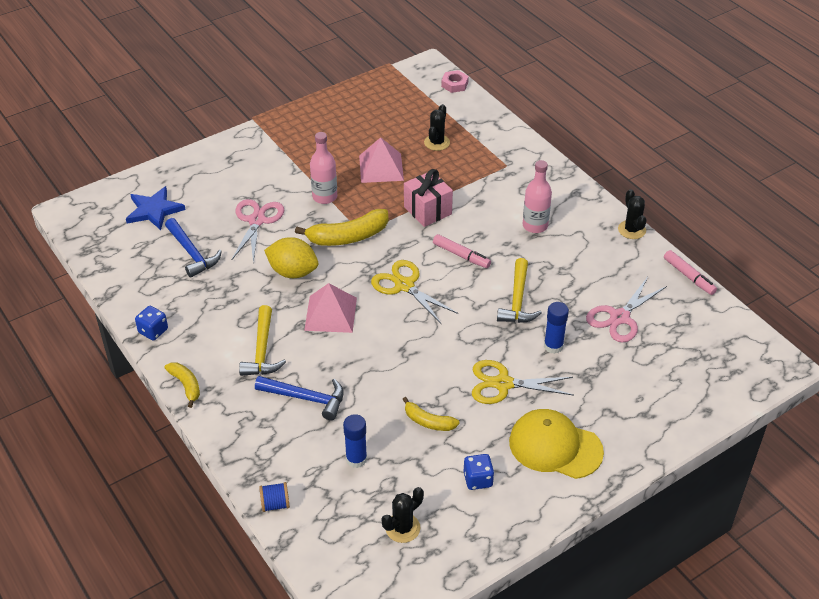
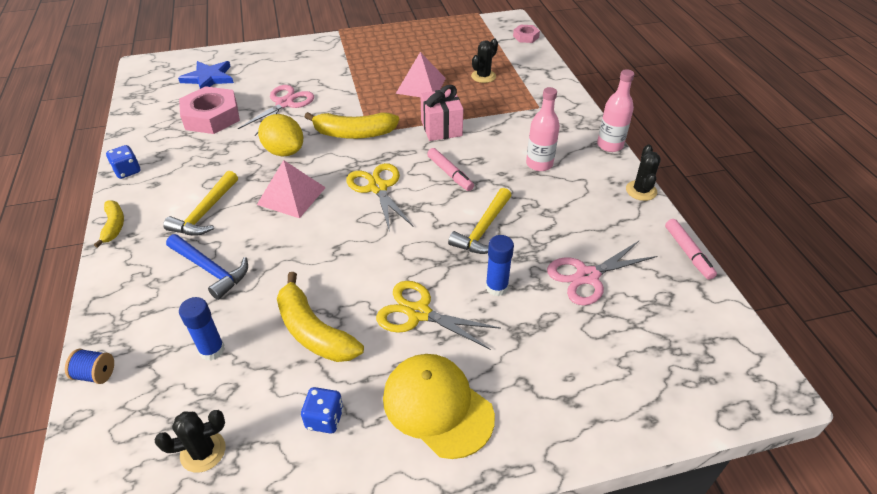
camera: 20 degrees right, 0 degrees up
(192, 253) = (211, 117): blue hammer -> pink nut
(324, 197) = (356, 97): pink bottle -> pink bottle (610, 145)
(428, 421) = (314, 331): yellow banana -> yellow banana, size x1.73

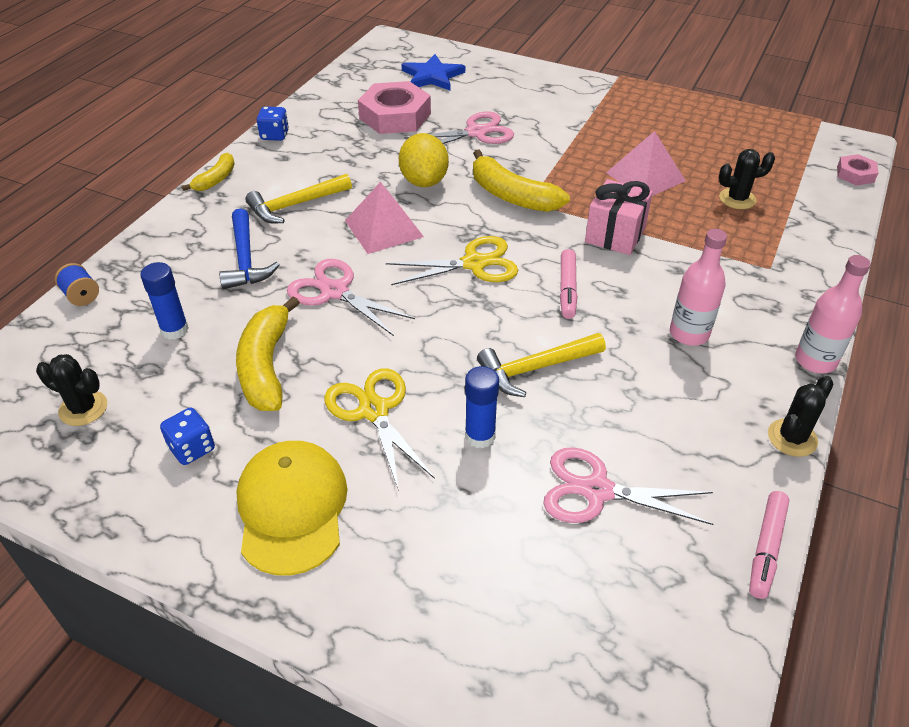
camera: 40 degrees right, 0 degrees up
(305, 255) = (335, 291): none -> pink scissors
(378, 187) = (474, 264): yellow scissors -> yellow scissors turned 60 degrees clockwise

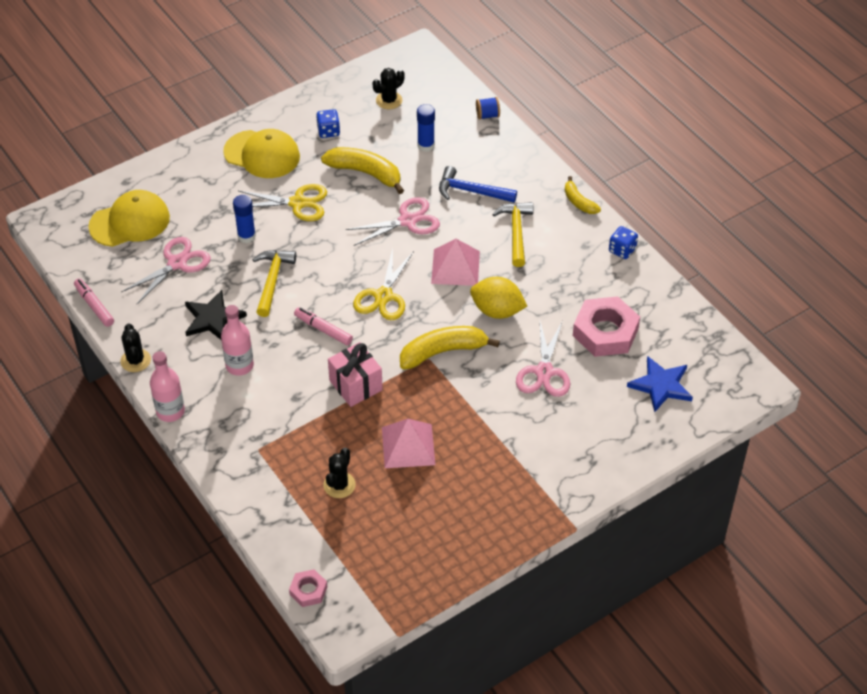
camera: 120 degrees right, 5 degrees up
(570, 613) = (130, 222): none -> yellow cap
(649, 395) = (213, 318): none -> black star

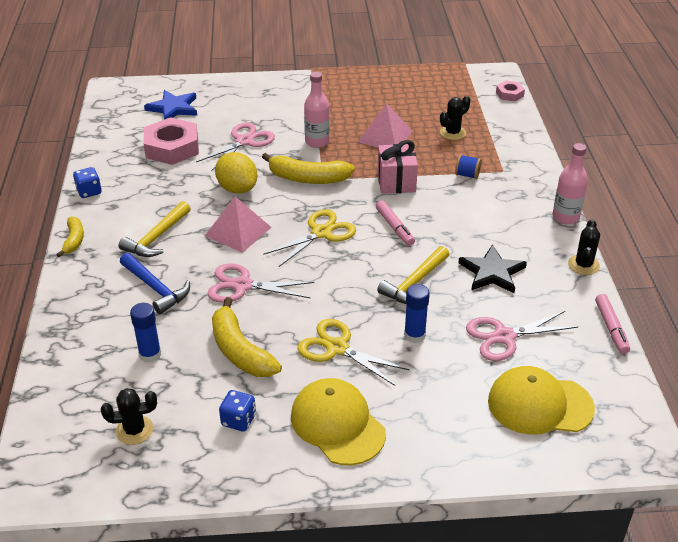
camera: 150 degrees left, 10 degrees down
(239, 366) = (487, 228): pink bottle -> pink bottle (317, 142)
(487, 115) = (51, 360): blue spool -> blue spool (467, 175)

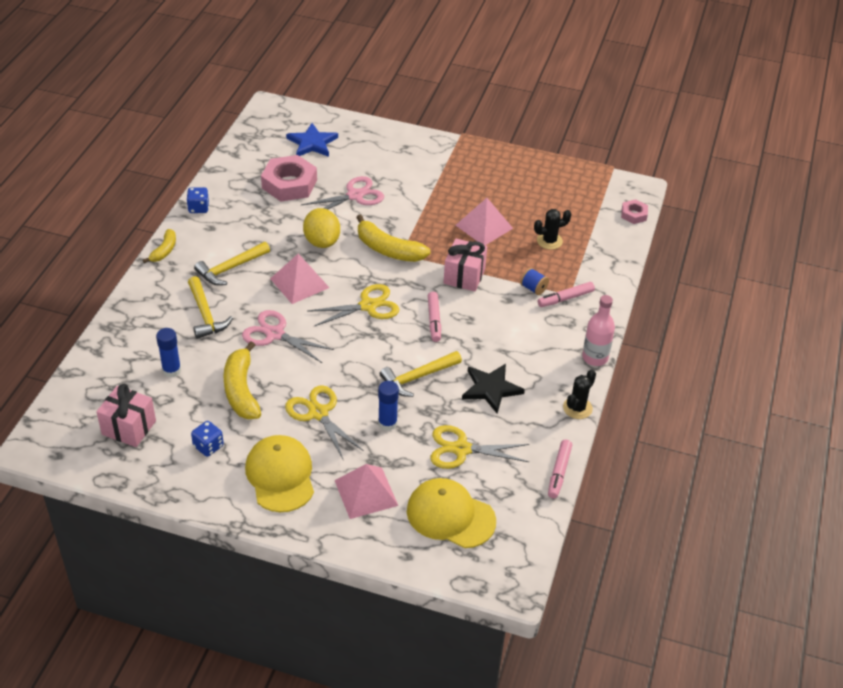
camera: 20 degrees right, 5 degrees up
(134, 430) = (129, 428): black cactus -> pink gift
(156, 288) = (205, 315): blue hammer -> yellow hammer
(317, 142) = (419, 214): pink bottle -> none
(439, 411) = (366, 493): none -> pink pyramid
(502, 175) = (565, 298): none -> pink marker
(504, 336) = (461, 449): pink scissors -> yellow scissors

